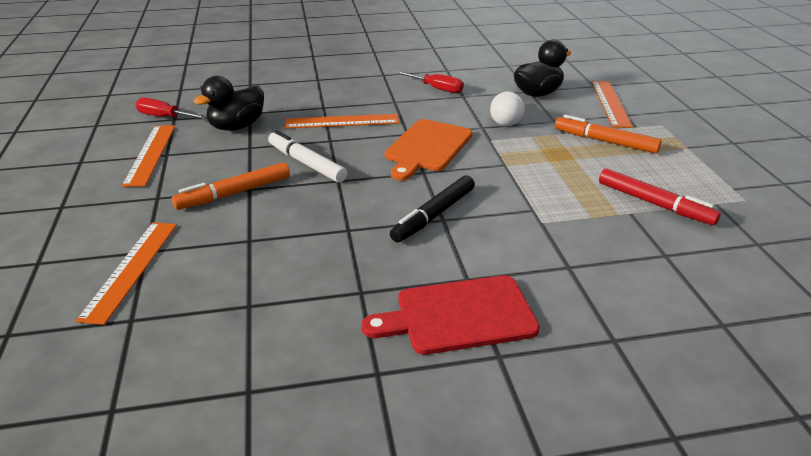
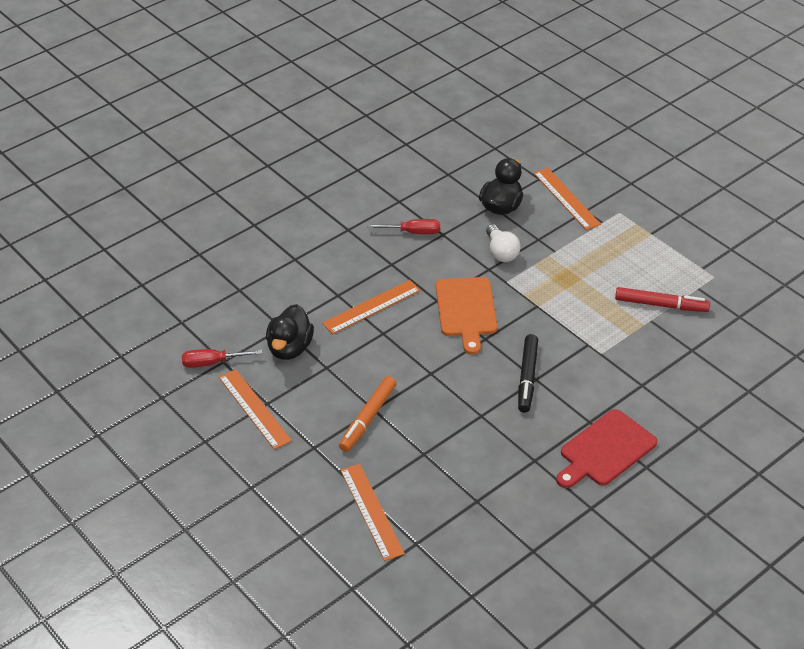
camera: 30 degrees left, 10 degrees up
(306, 163) = (390, 366): white marker -> none
(605, 141) = (591, 250): orange marker -> none

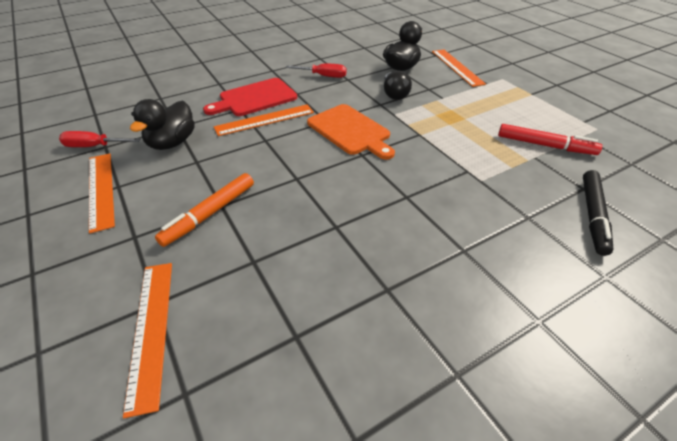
camera: 10 degrees right, 0 degrees up
(466, 310) = (350, 131): orange cutting board -> orange cutting board turned 45 degrees counterclockwise
(501, 252) = (394, 94): white light bulb -> black light bulb
(527, 378) = (397, 194): black marker -> black marker (593, 216)
(605, 450) = (482, 289): red cutting board -> red cutting board (255, 98)

